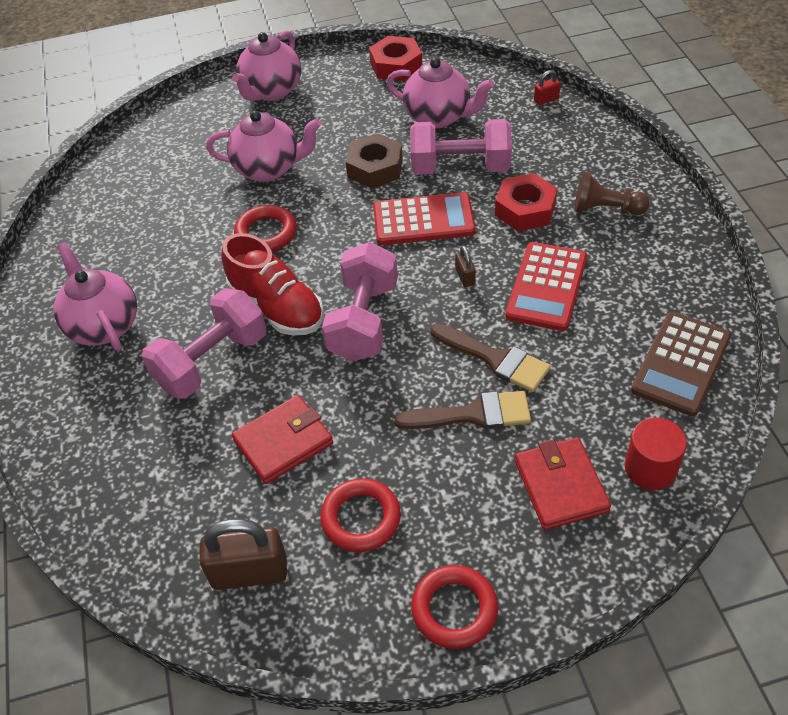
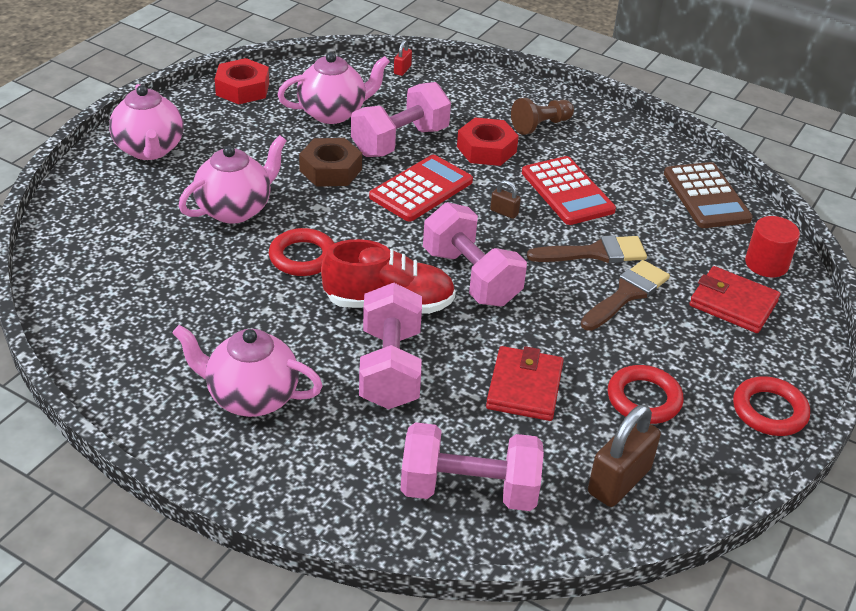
camera: 50 degrees left, 10 degrees down
(142, 496) = (469, 490): none -> pink dumbbell

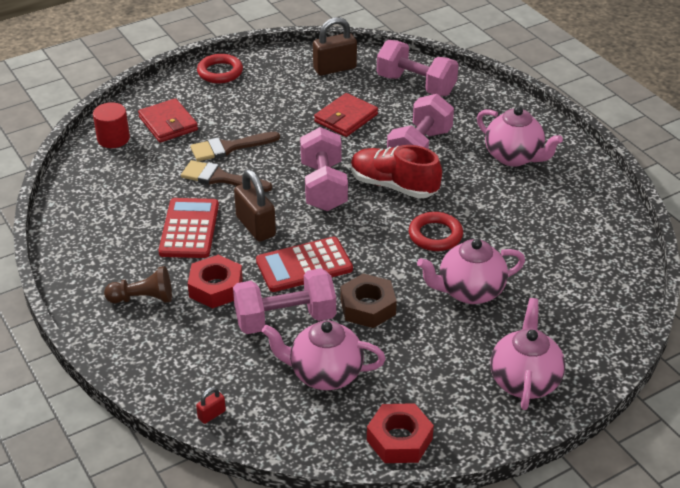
camera: 150 degrees left, 0 degrees up
(504, 212) = (255, 226): brown padlock -> brown padlock, size x2.10
(644, 399) = (283, 95): red ring -> none
(706, 196) = (88, 194): brown calculator -> none

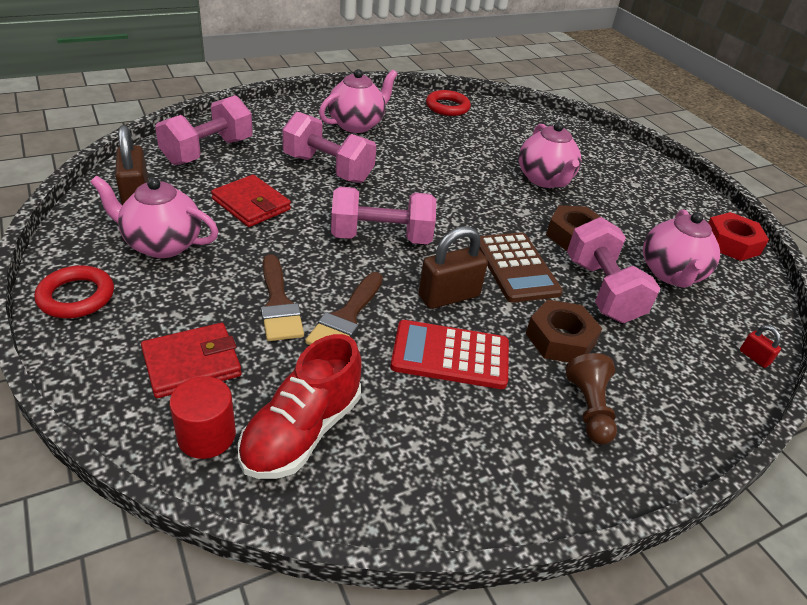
camera: 90 degrees left, 0 degrees up
(216, 288) = (560, 339): red nut -> brown nut
(304, 265) = (516, 267): red calculator -> brown calculator
(393, 186) = (388, 193): red shoe -> red shoe (302, 431)
(435, 235) = (468, 183): red ring -> red ring (447, 107)
(524, 381) = (643, 175): pink teapot -> pink teapot (162, 244)

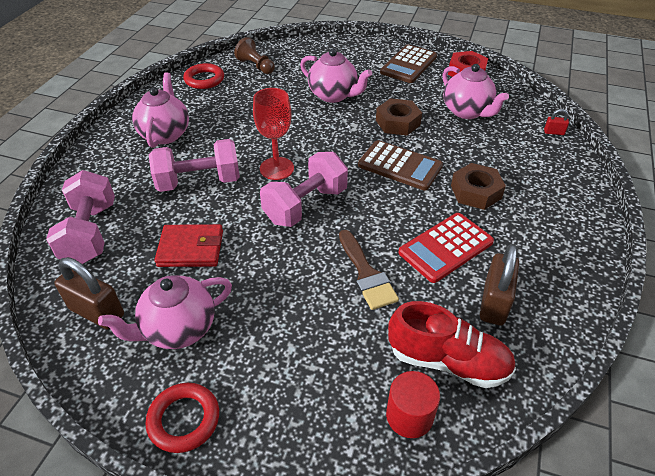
camera: 40 degrees left, 5 degrees up
(192, 363) = (332, 385): red wallet -> none
(278, 304) = (318, 300): brown brush -> none
(302, 431) = (448, 361): red shoe -> red shoe turned 60 degrees counterclockwise
(402, 198) = (277, 168): none -> red goblet
(449, 296) = (395, 212): brown padlock -> brown padlock (494, 303)
(589, 408) = (536, 219): brown pawn -> brown pawn (256, 66)
(602, 290) = (454, 147): pink dumbbell -> none
(669, 200) = (408, 64): none -> brown calculator

